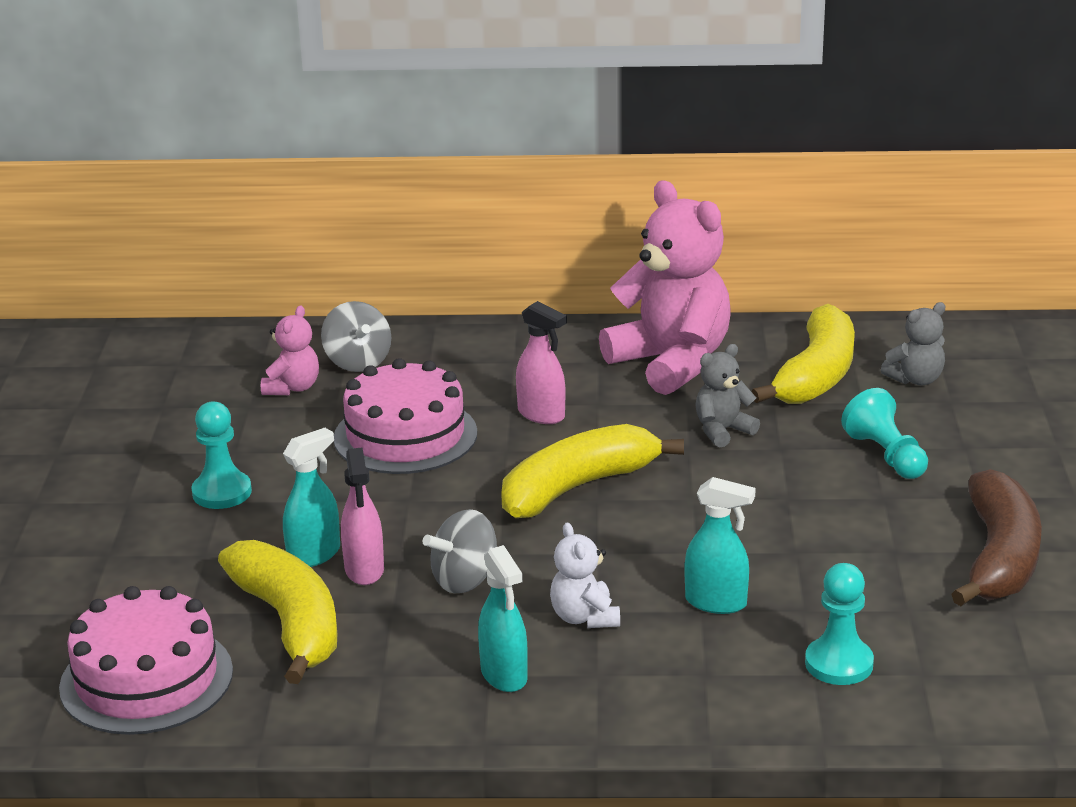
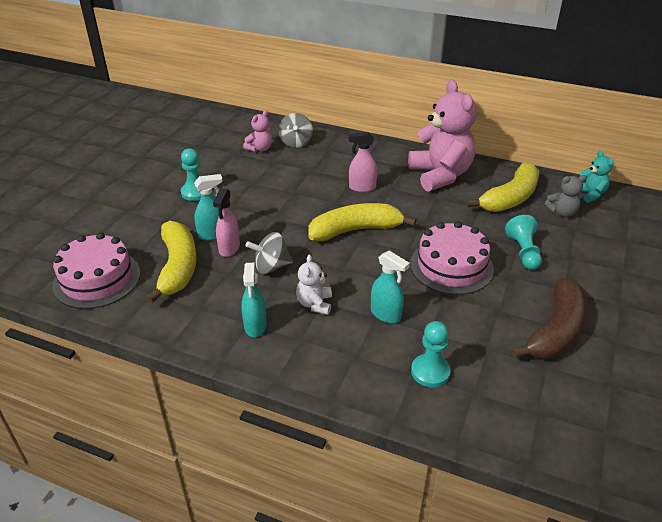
camera: 20 degrees right, 10 degrees up
(405, 435) = (293, 183): pink cake -> pink cake (451, 266)
(541, 414) = (362, 188): pink spray bottle -> pink spray bottle turned 120 degrees clockwise
(722, 431) = (445, 217): grey teddy bear -> none
(946, 340) = (590, 194): none -> turquoise teddy bear

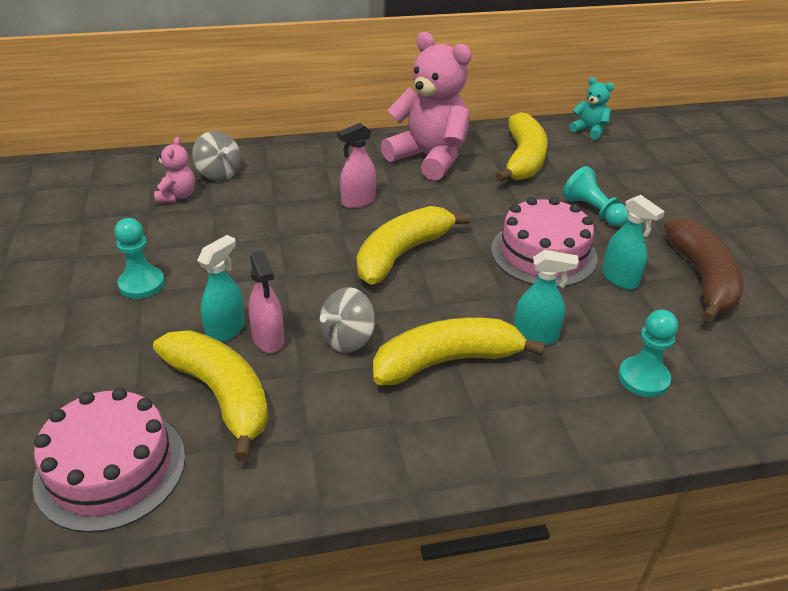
camera: 35 degrees left, 0 degrees up
(255, 326) = (405, 423): turquoise spray bottle -> turquoise spray bottle (620, 279)
(314, 304) = (447, 361): white teddy bear -> yellow banana
(562, 212) = (584, 157): grey teddy bear -> none

